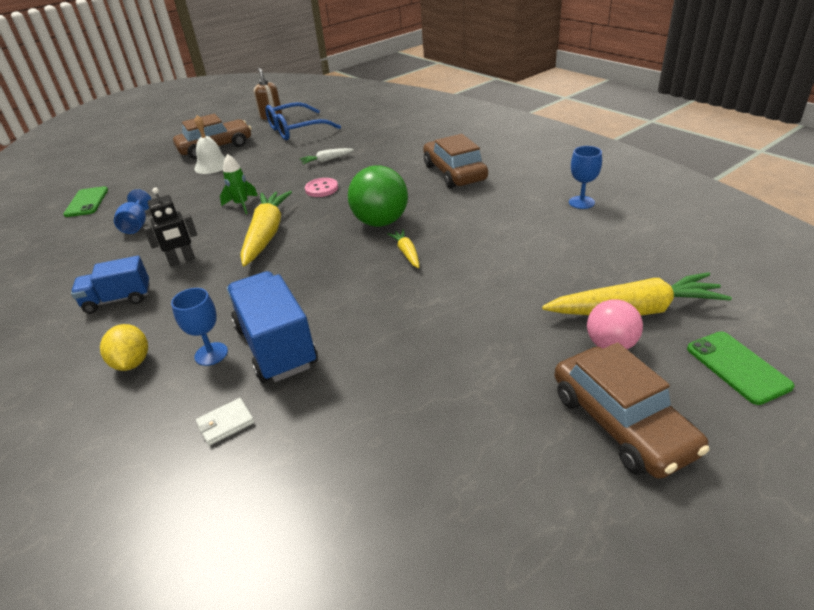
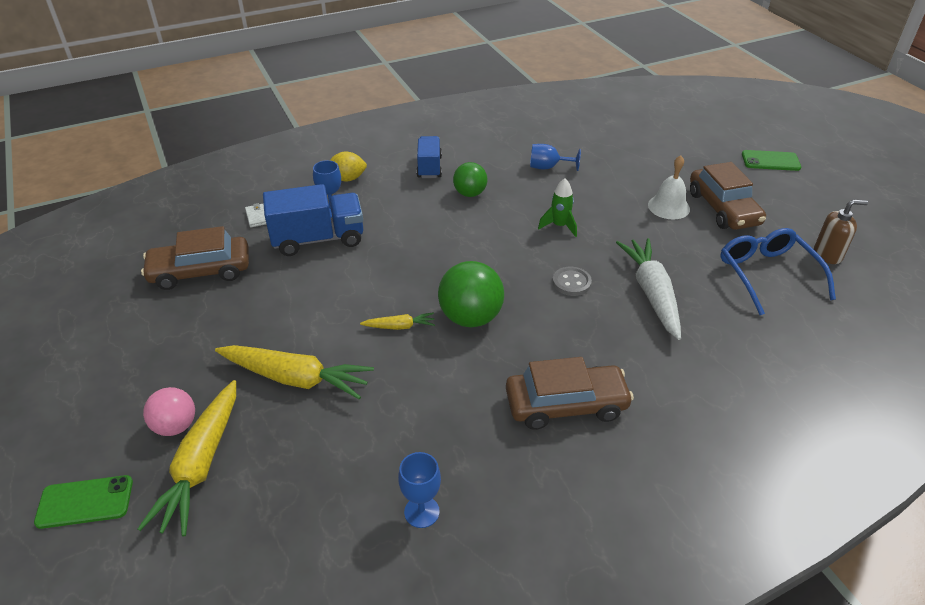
camera: 100 degrees right, 5 degrees up
(87, 202) = (609, 138): green phone -> green phone (770, 161)
(182, 260) = (470, 193): black robot -> green ball
(266, 234) = (488, 240): yellow carrot -> yellow carrot (295, 378)
(321, 189) = (571, 282): pink button -> grey button
(326, 160) = (651, 293): white carrot -> white carrot, size x2.07
(621, 423) = (104, 397): brown car -> brown car (200, 271)

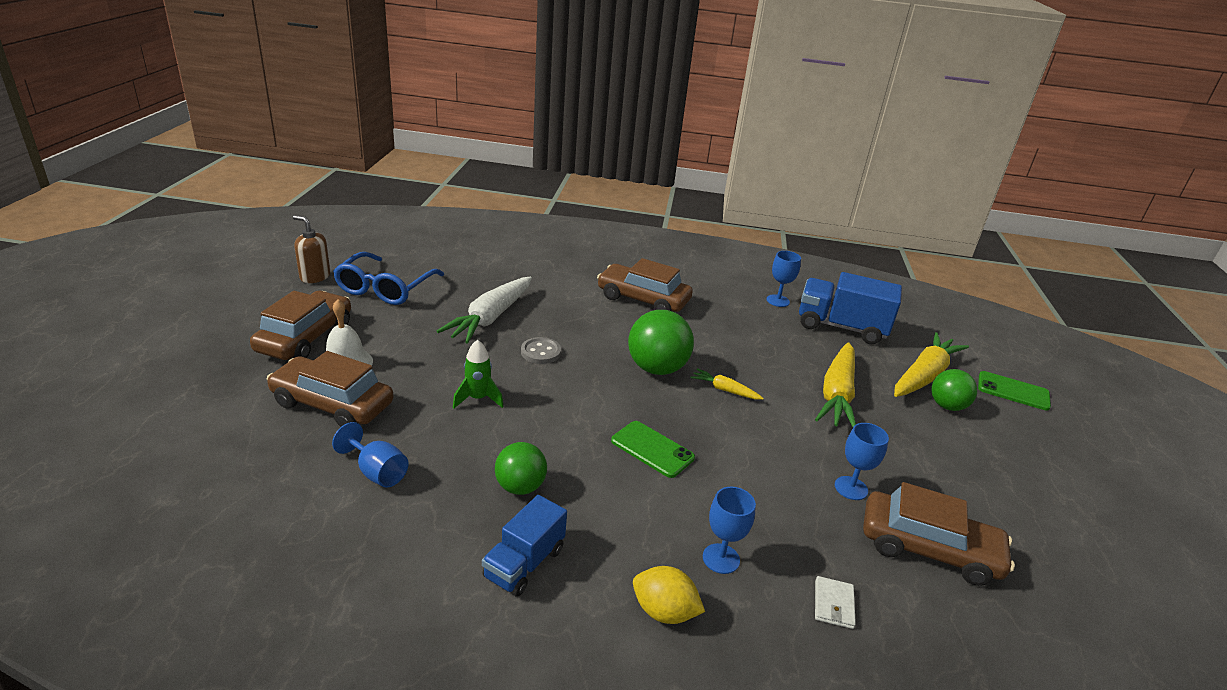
camera: 150 degrees left, 10 degrees down
(175, 426) = (947, 406): pink ball -> green ball
(262, 288) = (851, 488): none -> blue goblet
(295, 378) = (837, 394): yellow carrot -> yellow carrot turned 120 degrees counterclockwise
(318, 239) = (761, 520): blue truck -> blue truck (841, 327)
(628, 183) = (332, 404): none -> brown car
(770, 161) = (152, 349): green phone -> green phone (652, 449)

